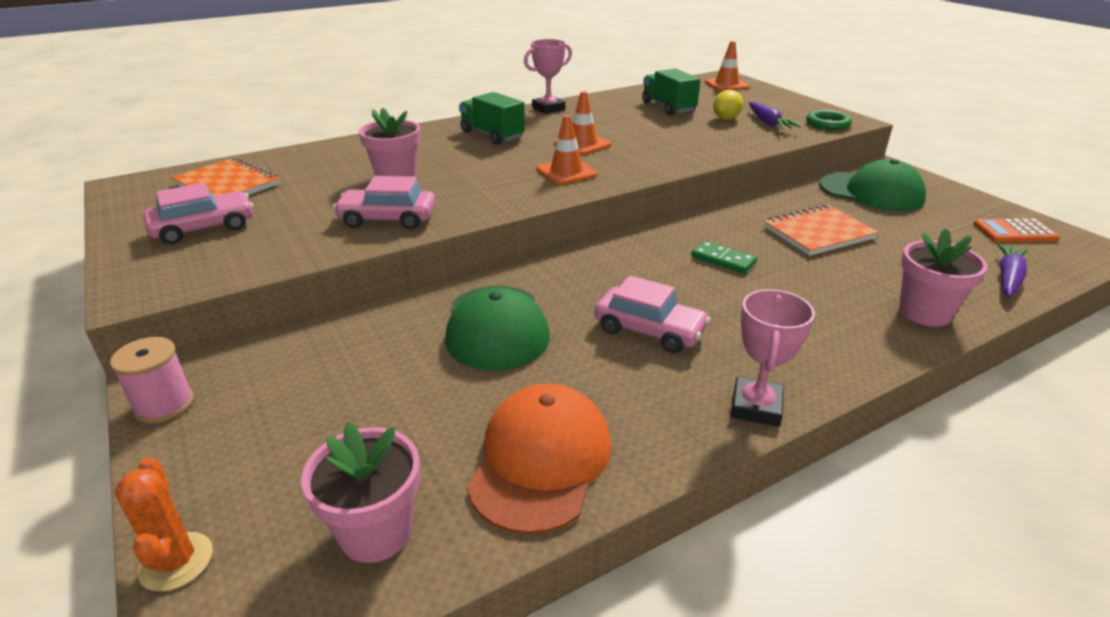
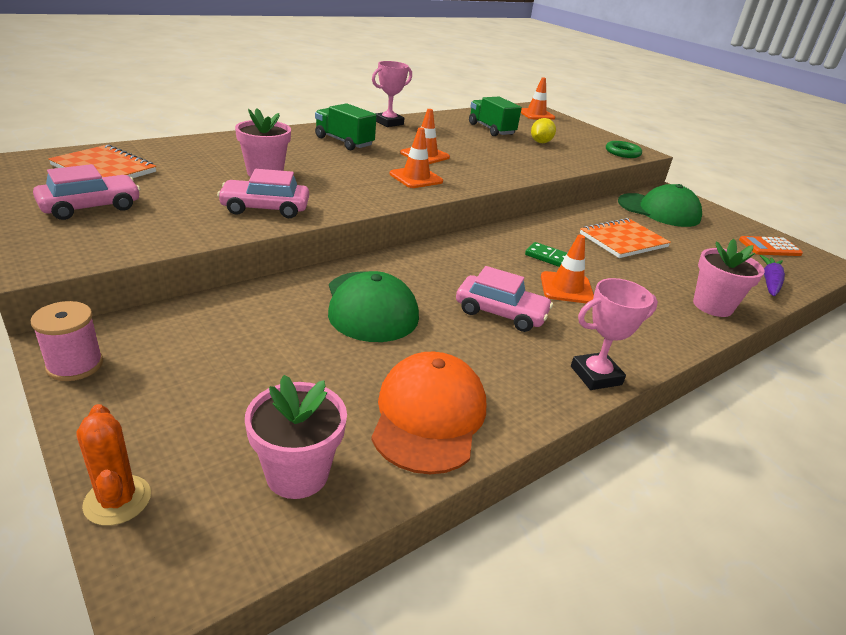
camera: 10 degrees left, 0 degrees up
(736, 296) = (566, 288): none -> orange traffic cone
(756, 407) = (596, 375): pink trophy -> pink trophy turned 60 degrees clockwise
(768, 123) = (575, 148): purple carrot -> none

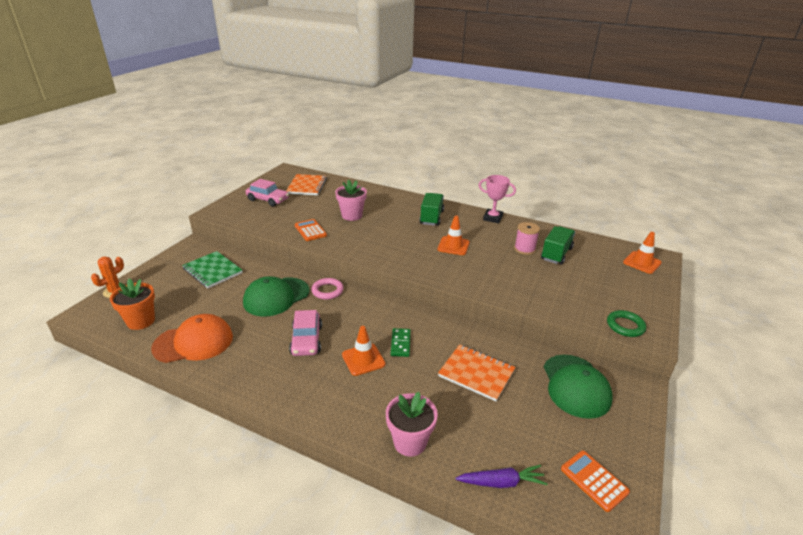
camera: 65 degrees right, 0 degrees up
(75, 365) = (182, 252): pink spool -> pink spool (524, 249)
(211, 345) = (212, 271): none -> green notebook
(265, 208) = (310, 230): pink car -> orange calculator
(297, 474) = (141, 321): pink flower pot -> orange flower pot
(397, 265) = (327, 291): none -> pink ring
(416, 178) = (409, 254): orange traffic cone -> none
(540, 142) = (568, 280): yellow lemon -> none
(596, 375) = (264, 392): pink trophy -> none

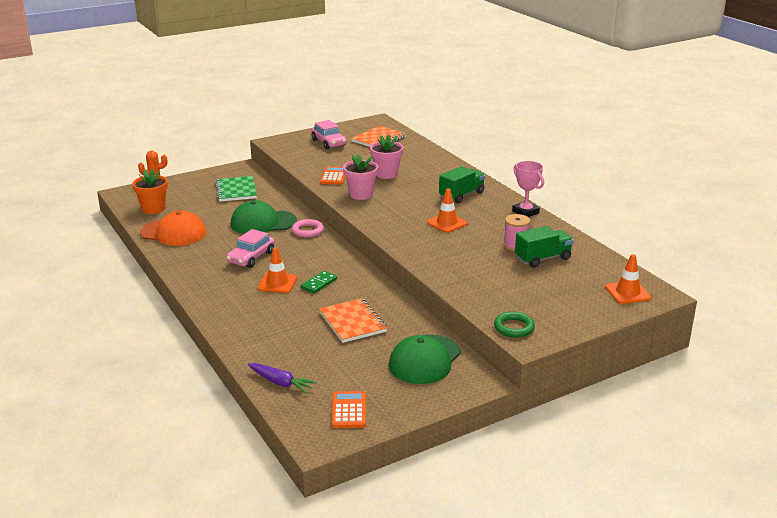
camera: 35 degrees right, 5 degrees down
(410, 442) = (248, 339): pink flower pot -> pink flower pot (361, 194)

